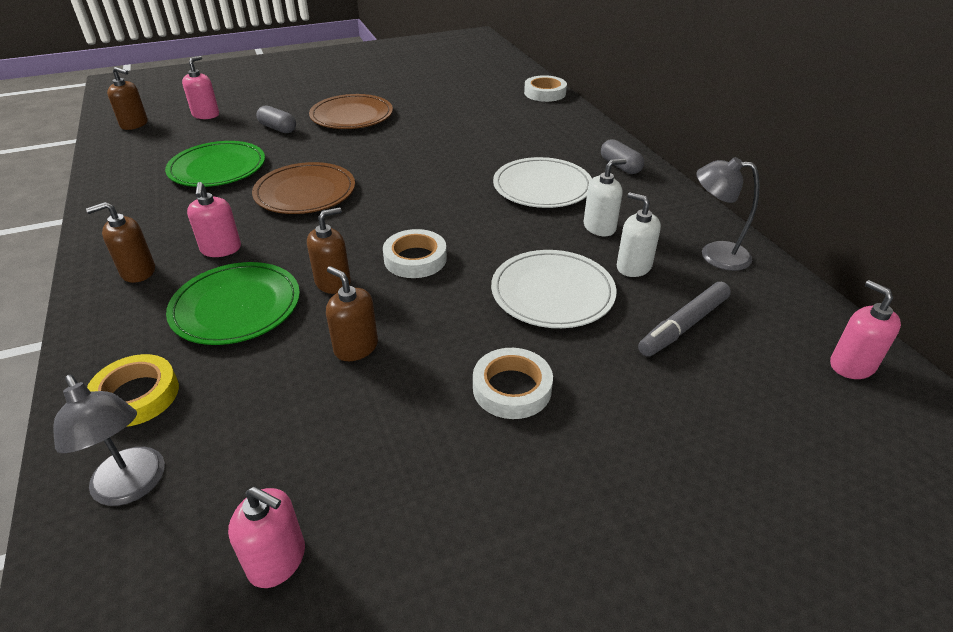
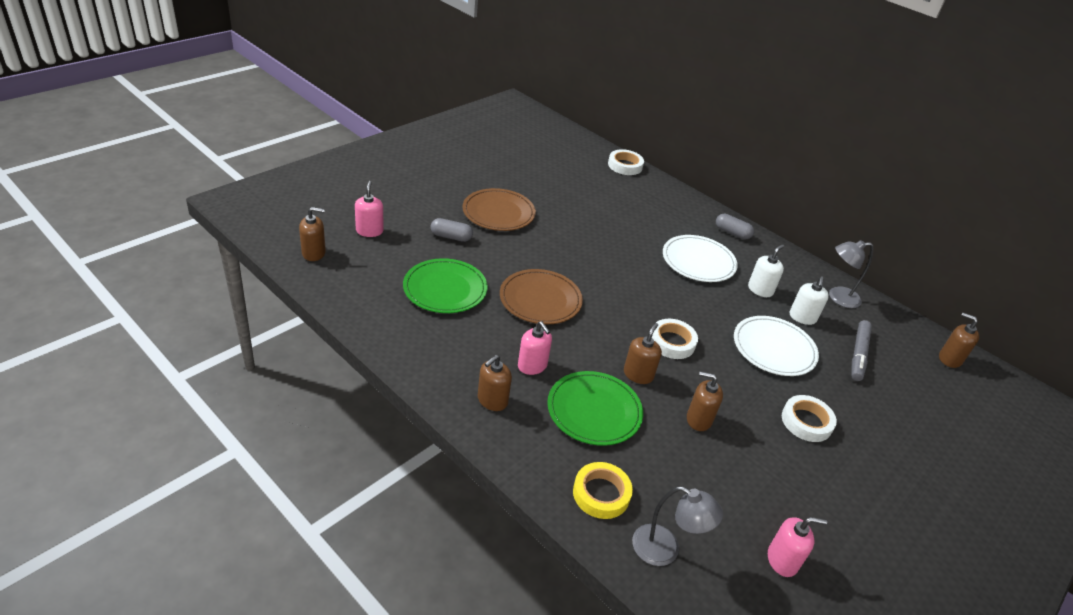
camera: 30 degrees left, 0 degrees up
(633, 267) = (802, 317): white soap dispenser -> white soap dispenser turned 90 degrees counterclockwise
(851, 365) = (949, 359): pink soap dispenser -> brown soap dispenser

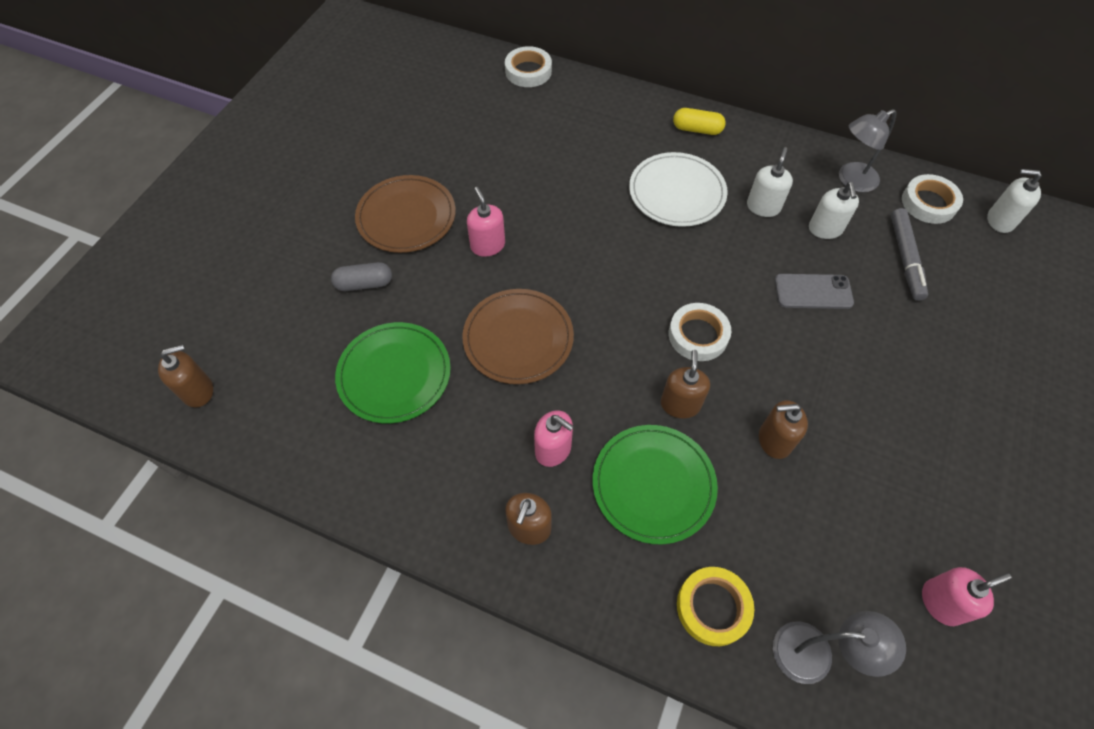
camera: 15 degrees left, 20 degrees up
(369, 231) = (254, 320): pink soap dispenser -> pink soap dispenser (487, 245)
(732, 233) = (697, 129): grey capsule -> yellow capsule
(774, 348) = (813, 291): white plate -> grey phone
(806, 422) = (889, 386): white tape -> white tape (928, 203)
(949, 359) = (1000, 220): brown soap dispenser -> white soap dispenser

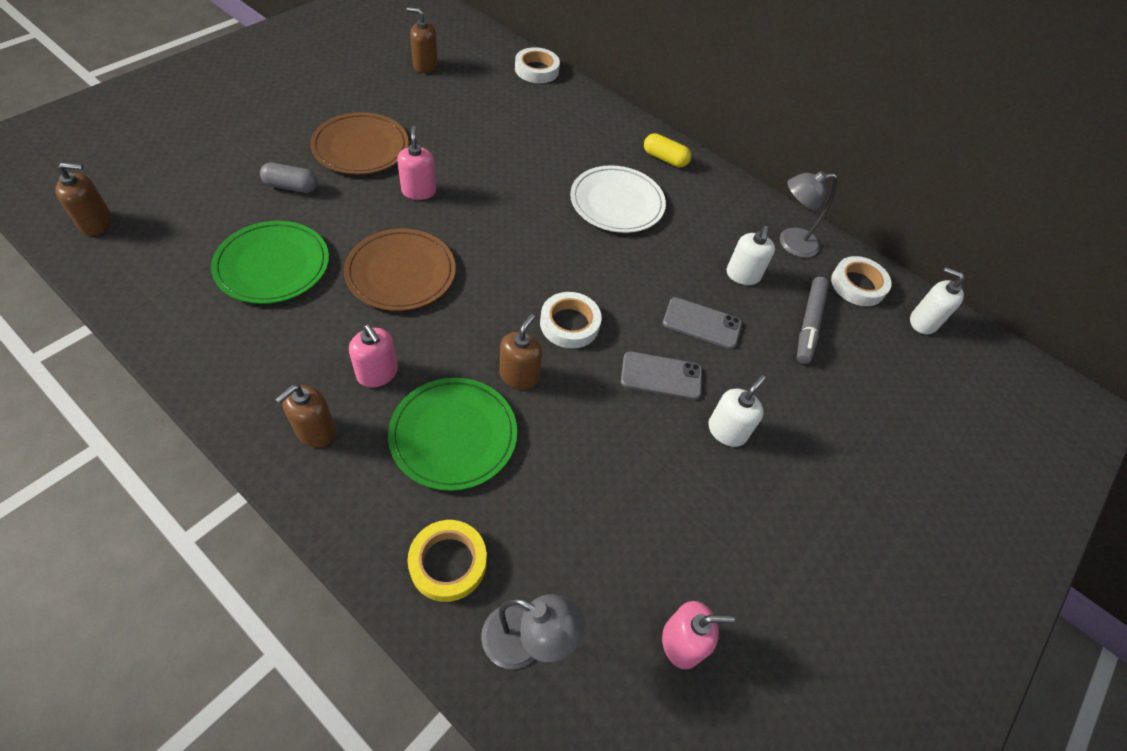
camera: 10 degrees right, 5 degrees down
(763, 207) = (692, 239): white soap dispenser -> white soap dispenser (727, 431)
(774, 440) = (592, 437): brown soap dispenser -> brown soap dispenser (425, 65)
(803, 358) = (661, 376): none -> grey phone

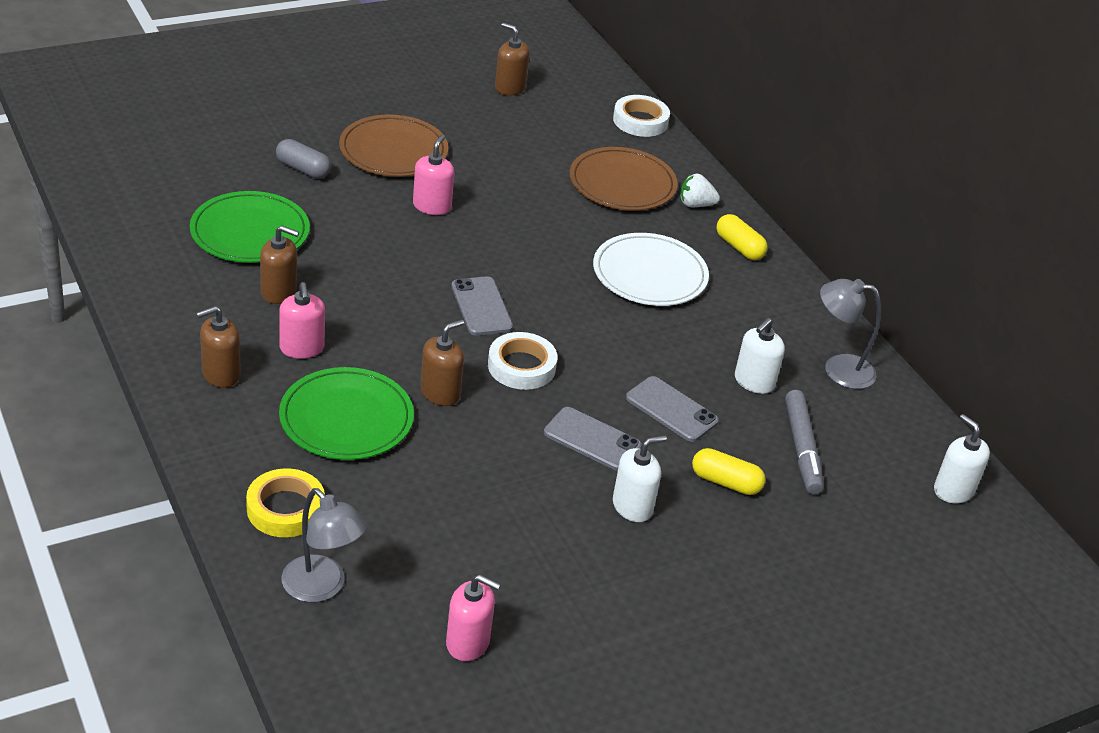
camera: 25 degrees right, 15 degrees down
(97, 223) = (107, 154): brown soap dispenser -> brown soap dispenser (279, 292)
(401, 272) = (371, 273): brown plate -> brown plate (622, 183)
(507, 276) = (481, 307): none -> grey phone
(614, 131) = (695, 204): none -> white strawberry
(777, 377) = (725, 482): none -> yellow capsule
(809, 324) = (802, 448): grey marker -> grey marker turned 45 degrees counterclockwise
(857, 285) = (895, 432): white tape -> none

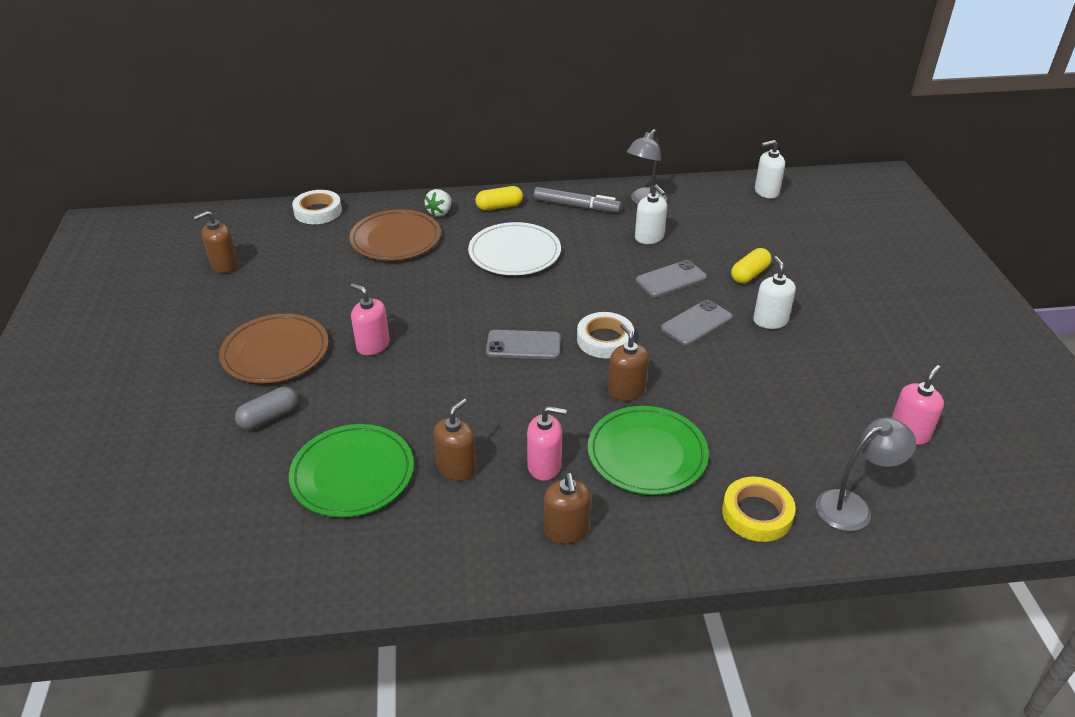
camera: 65 degrees left, 0 degrees up
(802, 448) = (720, 236): grey marker -> grey marker (576, 206)

